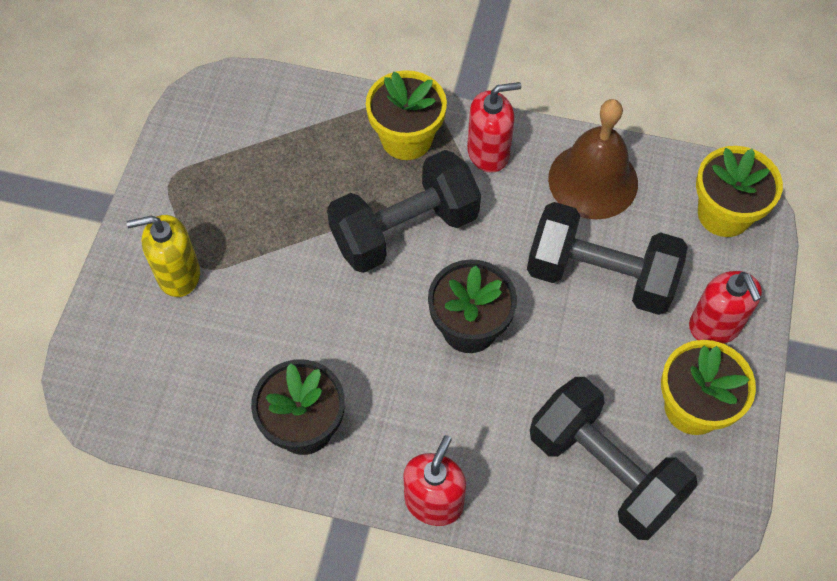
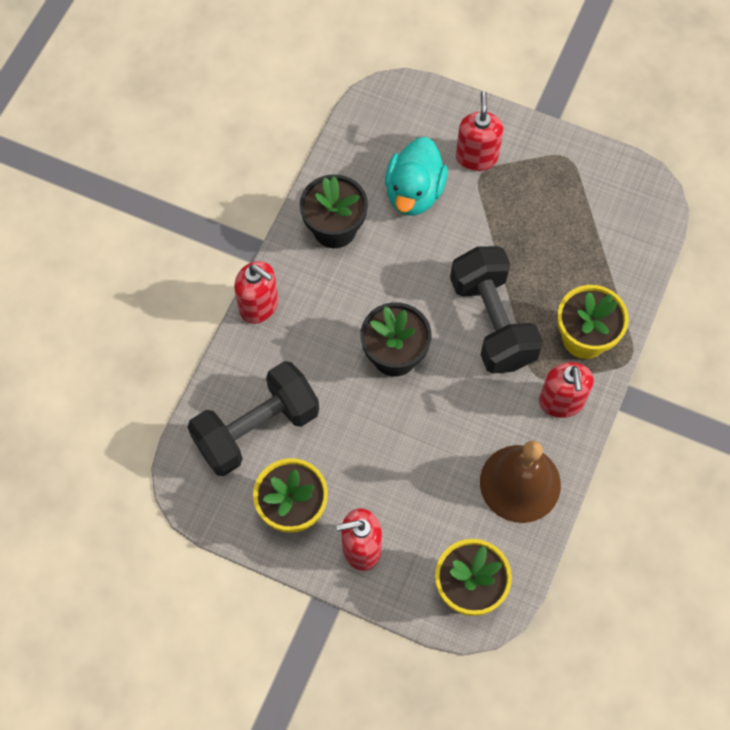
camera: 100 degrees right, 5 degrees up
(178, 274) = (476, 157): yellow soap dispenser -> red soap dispenser
(239, 339) = (414, 193): none -> turquoise duck
(600, 276) = (423, 466): black dumbbell -> none

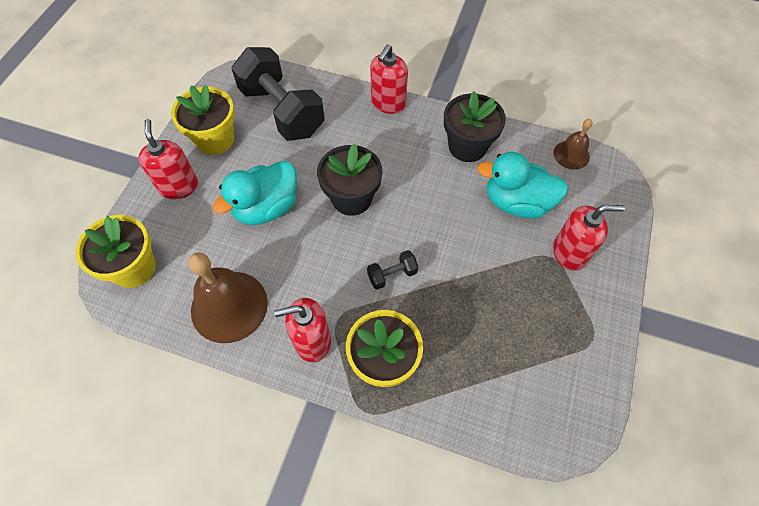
camera: 85 degrees right, 5 degrees down
(356, 129) = (571, 154): none -> brown bell
(399, 447) = (266, 207): none -> turquoise duck
(492, 322) = (392, 275): black dumbbell -> black dumbbell, size x0.42

